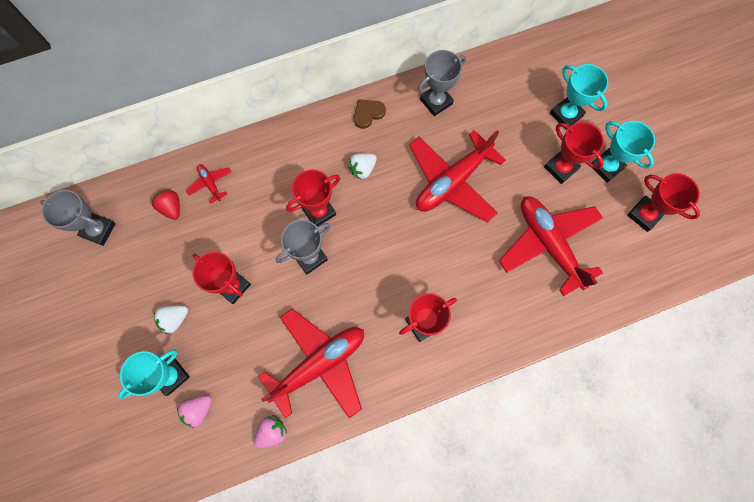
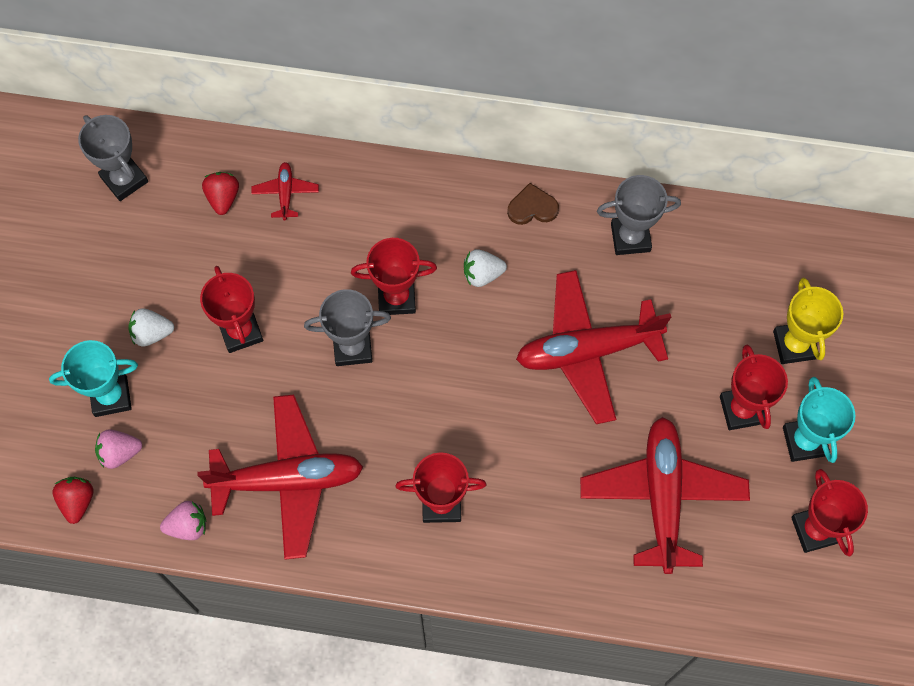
camera: 30 degrees right, 5 degrees down
(188, 459) = (77, 501): none -> red strawberry
(566, 114) = (794, 345): turquoise trophy -> yellow trophy

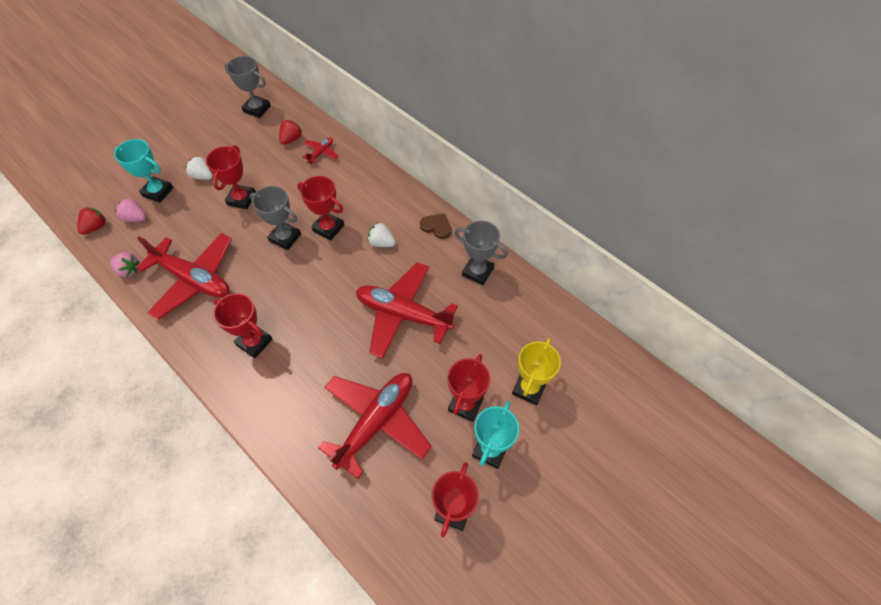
camera: 35 degrees right, 10 degrees down
(124, 179) = (257, 109): grey trophy -> grey trophy turned 60 degrees counterclockwise

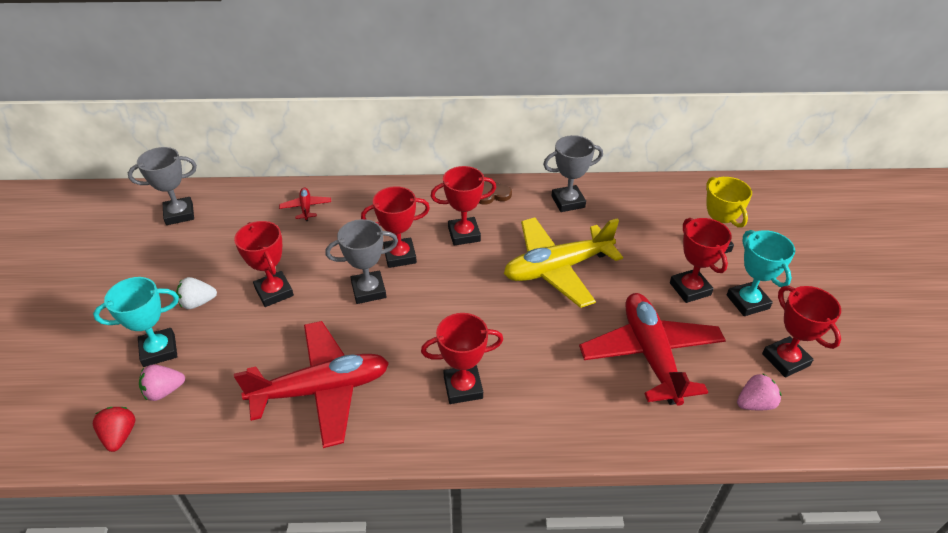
camera: 45 degrees left, 15 degrees down
(128, 270) = (228, 440): pink strawberry -> pink strawberry (754, 403)
(291, 139) = (257, 215): red strawberry -> none
(381, 243) = (464, 234): white strawberry -> red trophy
(403, 314) = (557, 268): red plane -> yellow plane

